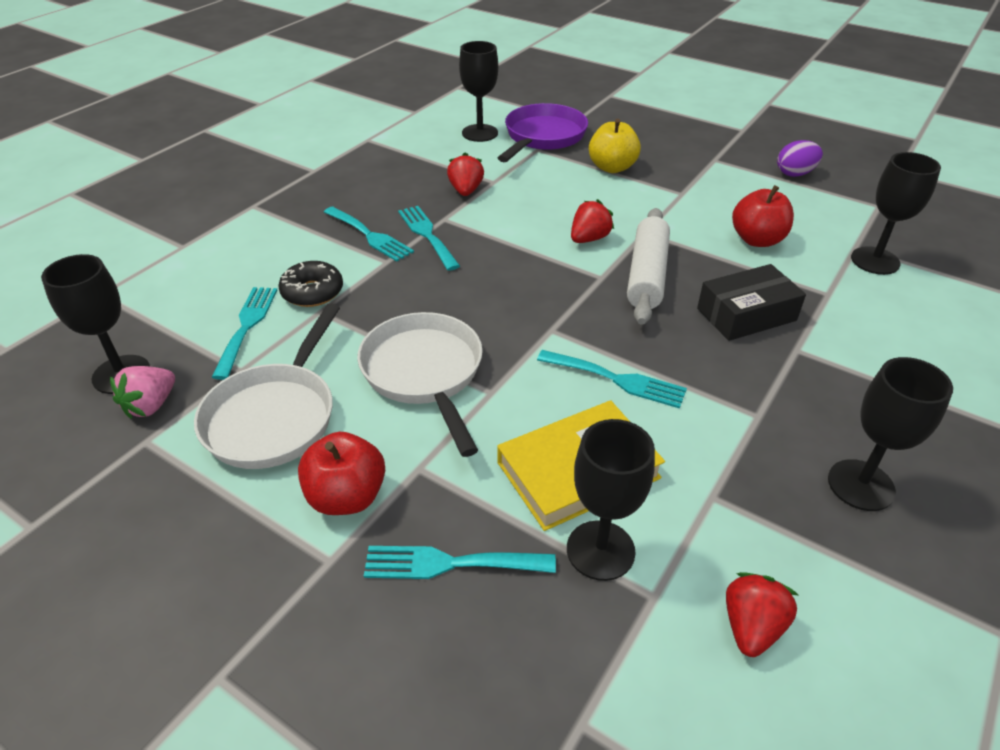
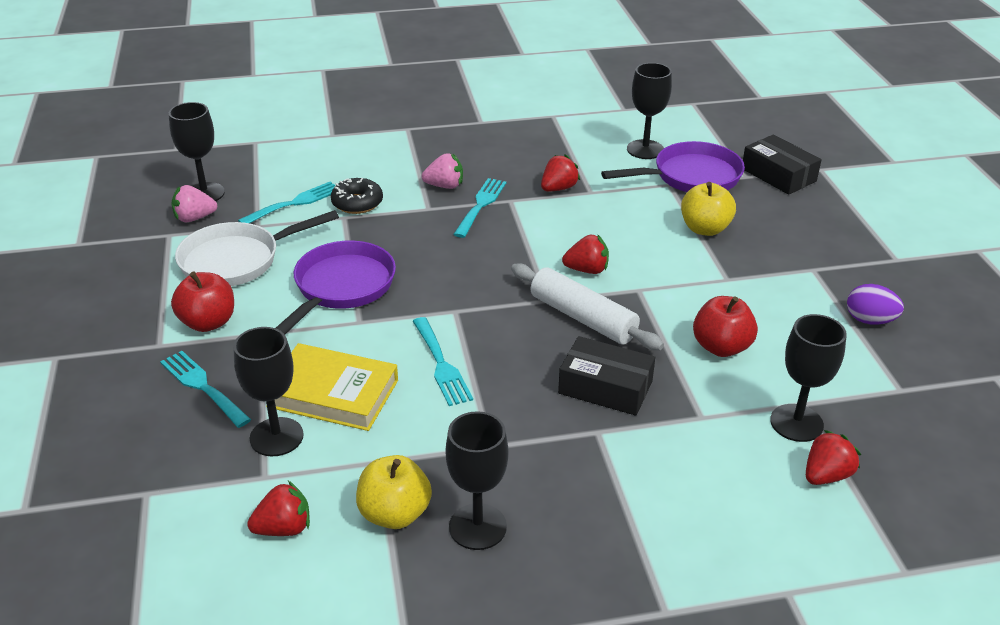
camera: 45 degrees right, 5 degrees down
(370, 235) = (444, 186): turquoise fork -> pink strawberry
(424, 373) = (341, 287): white pan -> purple pan
(593, 110) = (778, 175): none -> black box
(647, 275) = (583, 318): white rolling pin -> white rolling pin turned 75 degrees clockwise
(798, 529) = (395, 514): none -> yellow apple
(942, 282) = (826, 475): none -> red strawberry

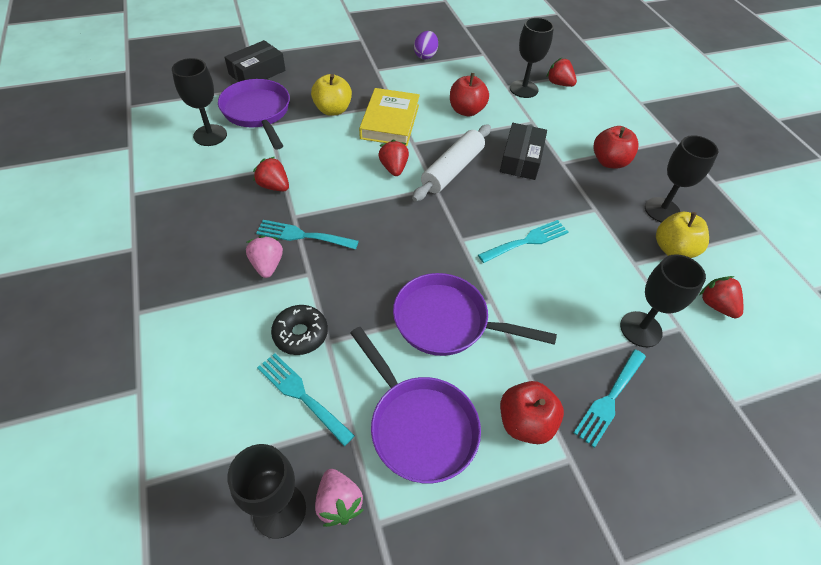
camera: 100 degrees left, 15 degrees up
(236, 260) = (419, 426): white pan -> purple pan
(333, 393) = (581, 302): yellow book -> yellow book (390, 121)
(599, 491) = (609, 162): none -> red apple

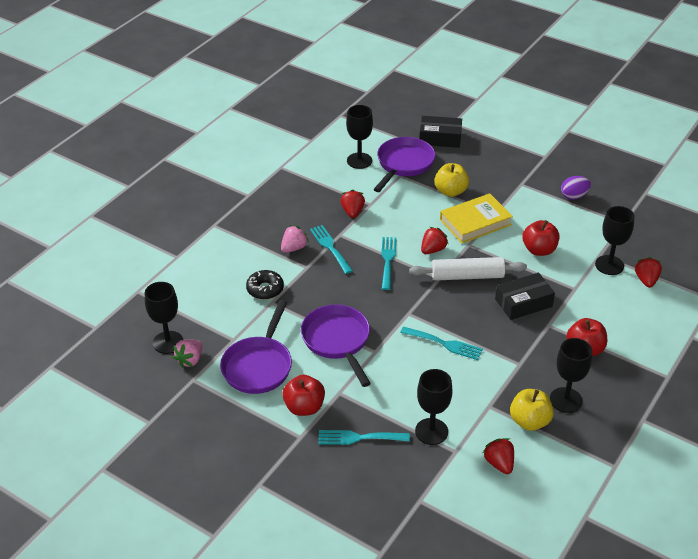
camera: 55 degrees right, 10 degrees down
(301, 395) = (231, 312): turquoise fork -> turquoise fork (388, 260)
(716, 305) = (499, 463): red strawberry -> red strawberry turned 45 degrees counterclockwise

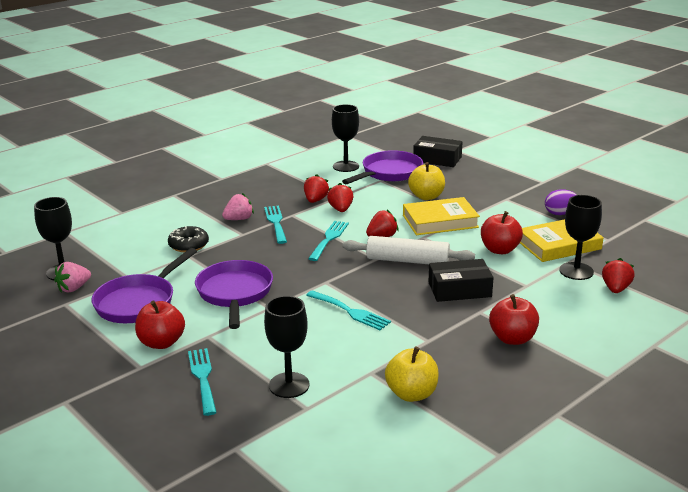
camera: 15 degrees right, 15 degrees down
(359, 438) = (203, 378): turquoise fork -> turquoise fork turned 60 degrees clockwise
(499, 463) = (352, 428): red strawberry -> red strawberry (341, 209)
(566, 400) = (467, 381): black goblet -> none
(585, 236) = (559, 245): none -> yellow book

